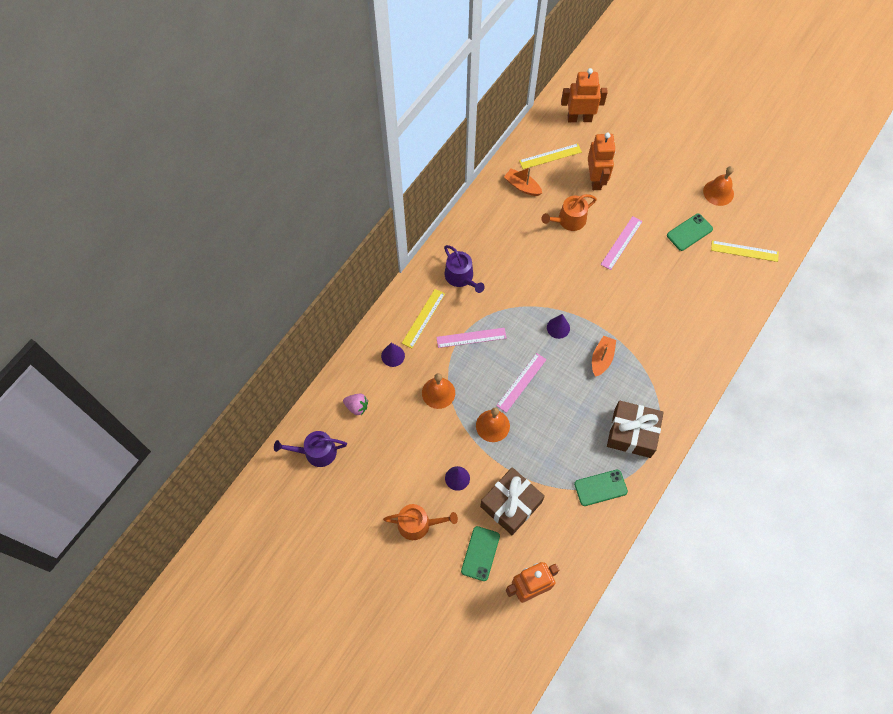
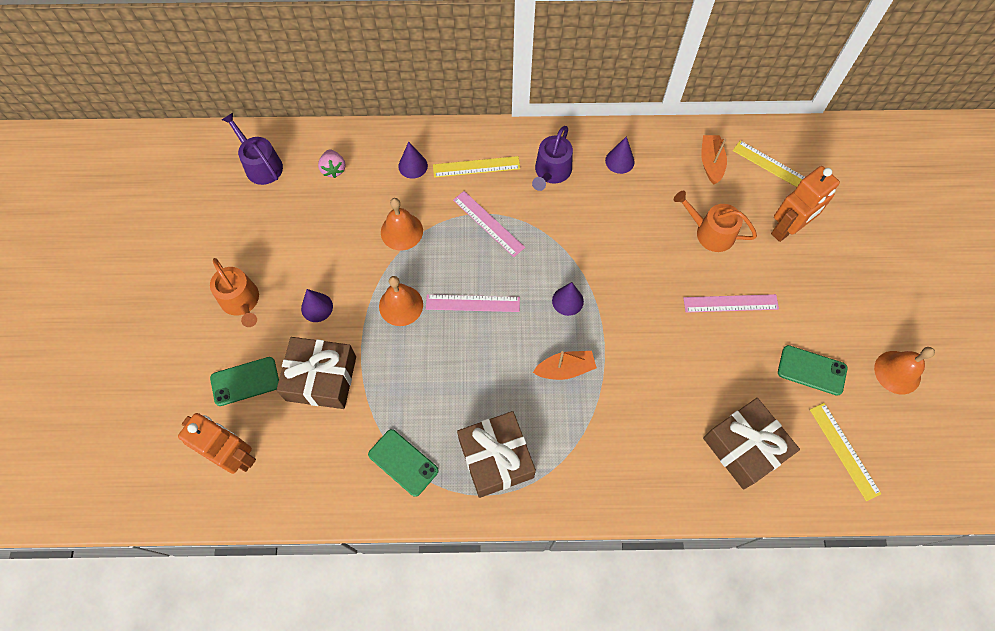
camera: 55 degrees right, 0 degrees up
(483, 234) = (619, 161): none -> purple cone
(579, 118) = (850, 166): orange robot -> none
(711, 298) = (744, 447): none -> brown gift

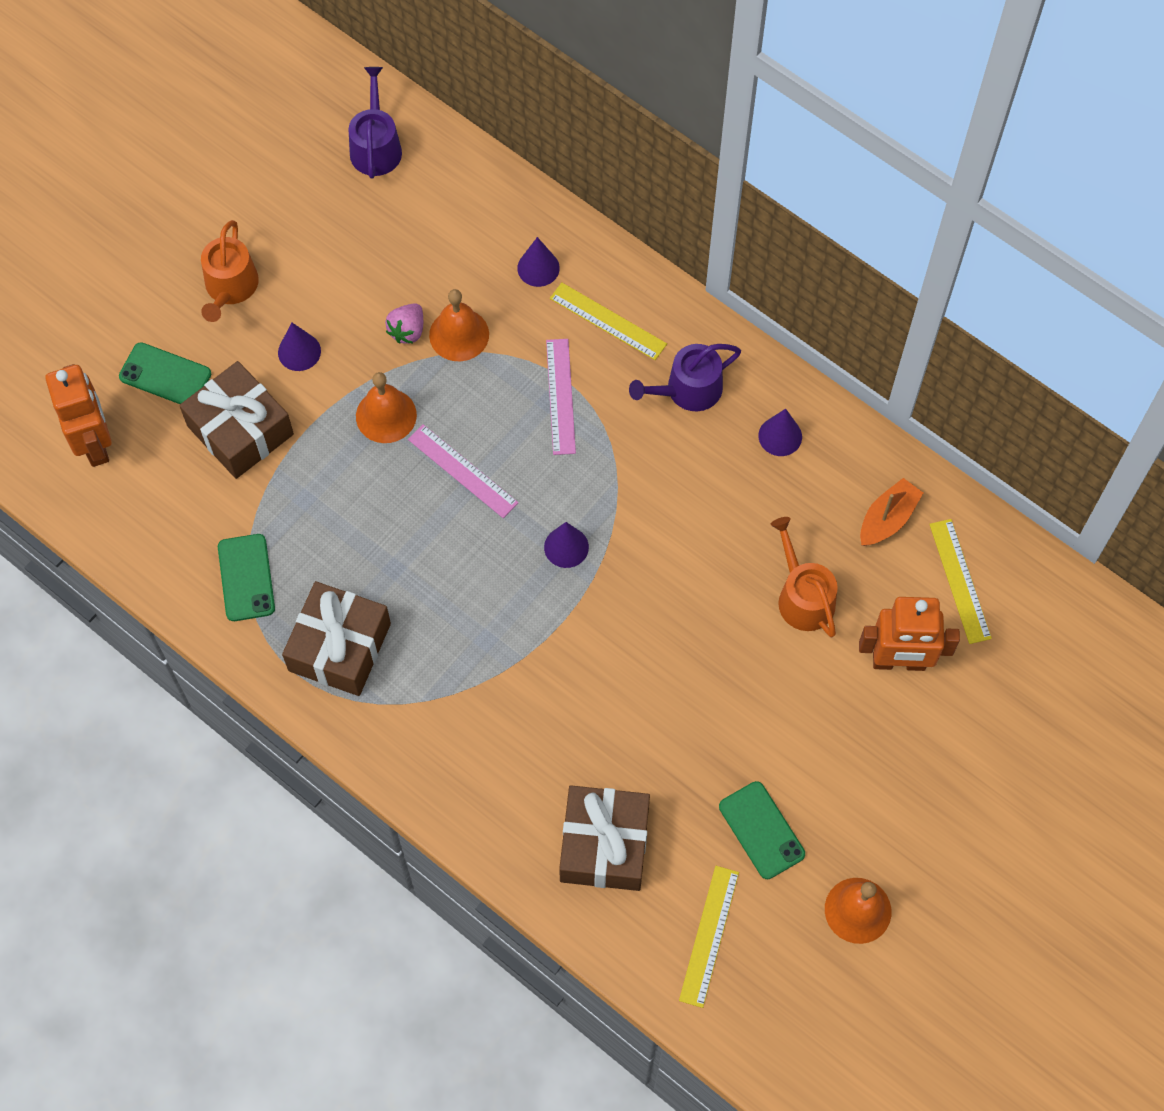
camera: 40 degrees right, 0 degrees up
(333, 169) = (448, 208): pink strawberry -> pink strawberry (407, 331)
(565, 369) = (494, 615): orange boat -> none
(730, 303) = (744, 690): pink ruler -> none

